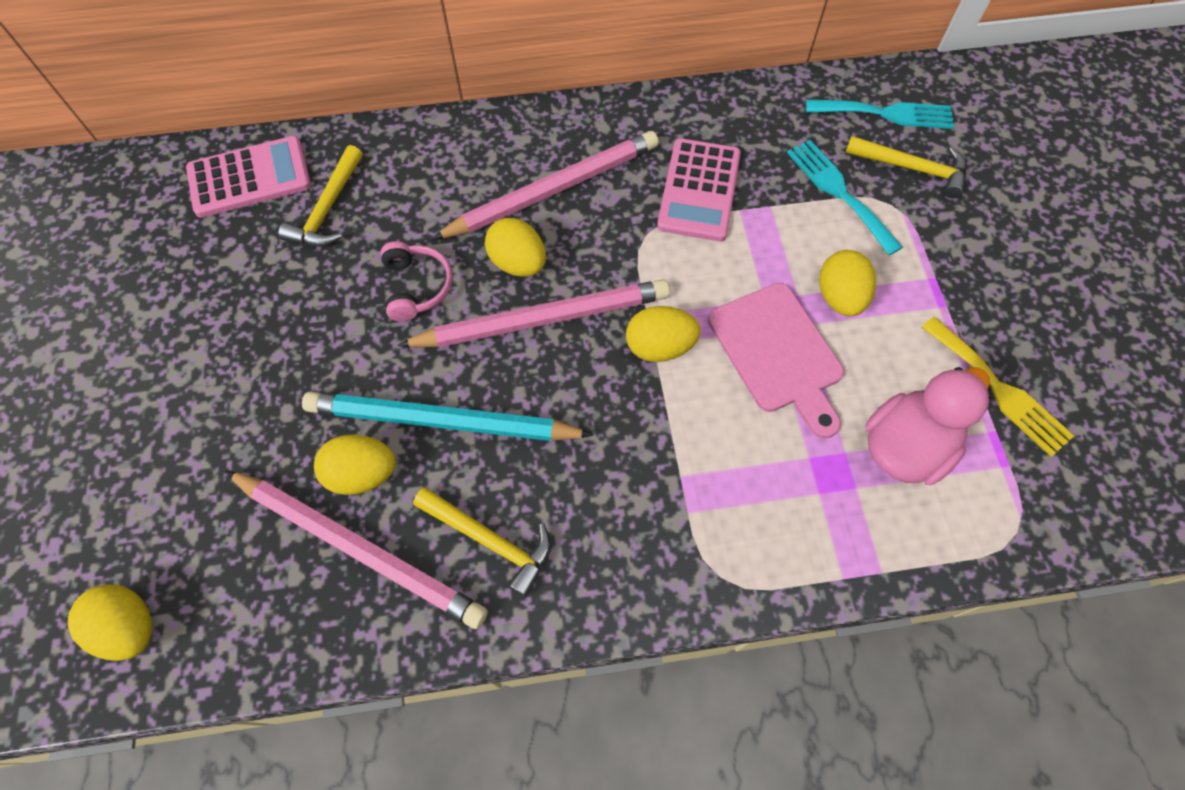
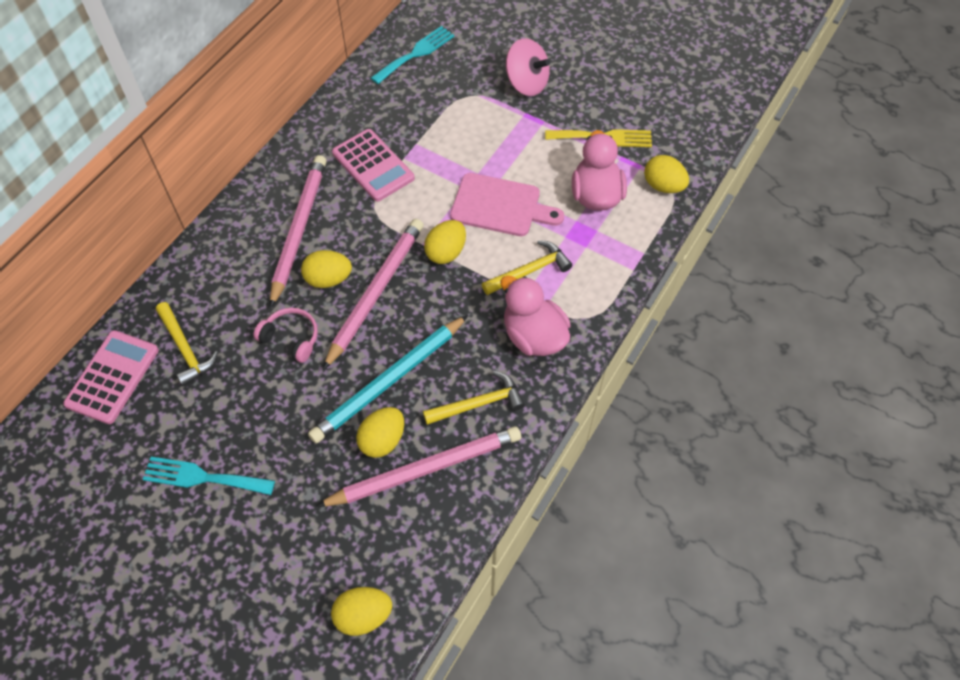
camera: 50 degrees left, 5 degrees down
(635, 531) = (533, 336): none -> pink duck
(839, 192) = (439, 110): turquoise fork -> turquoise fork (203, 477)
(839, 297) = (497, 158): yellow egg -> yellow egg (663, 186)
(912, 168) = (458, 71): yellow hammer -> yellow hammer (530, 271)
(977, 246) = (526, 83): none -> pink spinning top

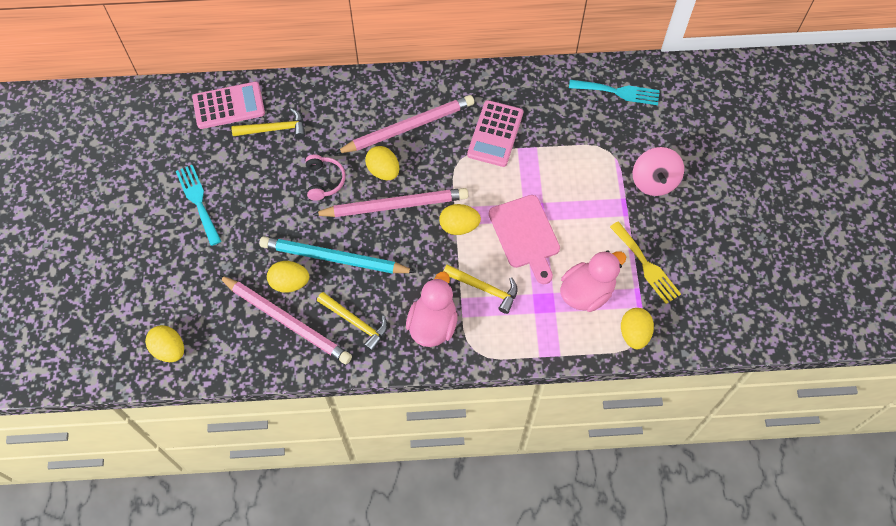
camera: 55 degrees right, 5 degrees up
(185, 349) = (274, 129): yellow hammer -> yellow hammer turned 120 degrees counterclockwise

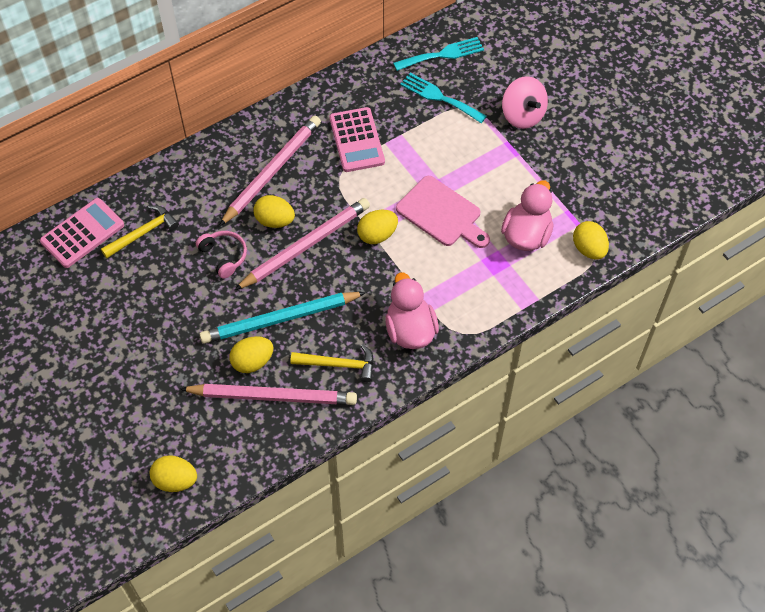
camera: 30 degrees left, 5 degrees down
(198, 201) = (111, 334): turquoise fork -> turquoise fork (439, 97)
(484, 289) = (436, 277): yellow hammer -> none
(646, 265) = (562, 188): yellow fork -> none

